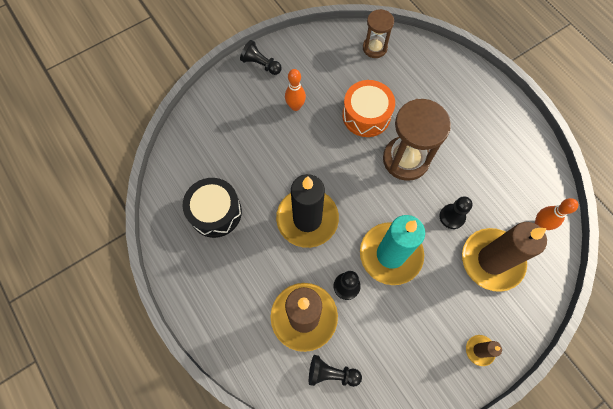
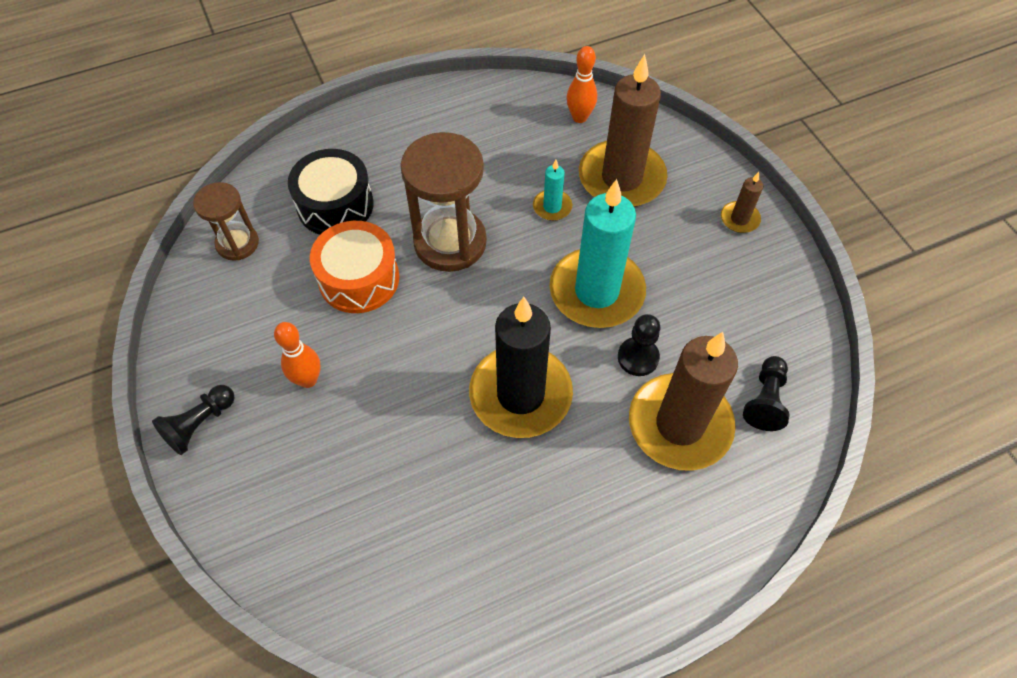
camera: 80 degrees left, 10 degrees down
(215, 212) = (480, 542): black drum -> black drum (335, 205)
(452, 217) = (552, 207): black pawn -> turquoise candle

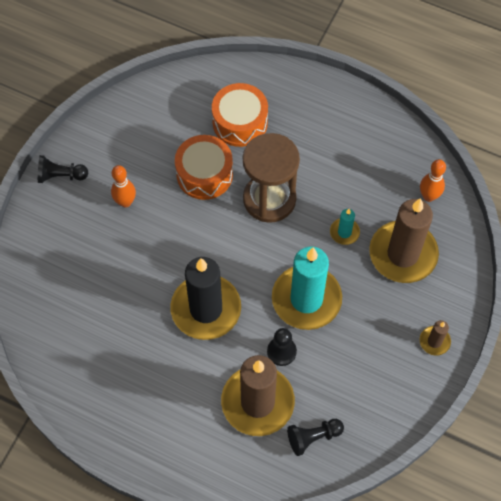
camera: 50 degrees right, 5 degrees up
(237, 243) = (172, 98): brown hourglass -> none
(335, 205) = (240, 122): black drum -> orange drum

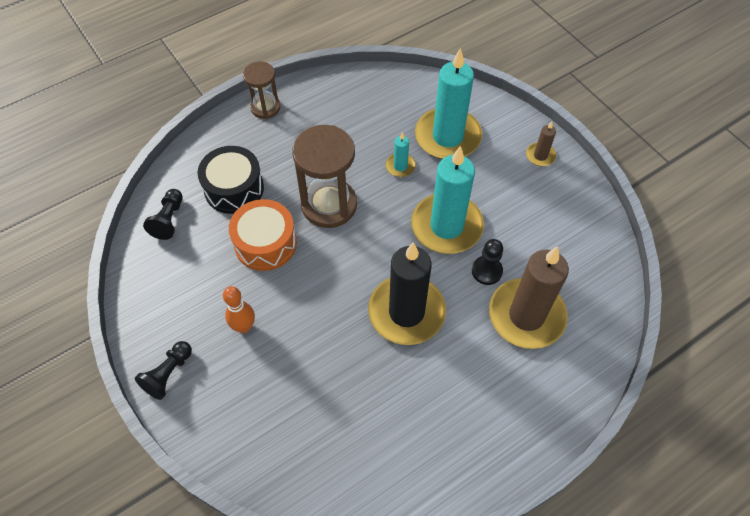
camera: 60 degrees left, 5 degrees down
(240, 122) = (234, 189): orange drum -> black drum
(313, 437) = (583, 288): black pawn -> black pawn (169, 220)
(335, 96) = (265, 107): none -> brown hourglass
(403, 254) = (447, 137): brown candle -> turquoise candle
(428, 196) = (406, 94): orange bowling pin -> none

